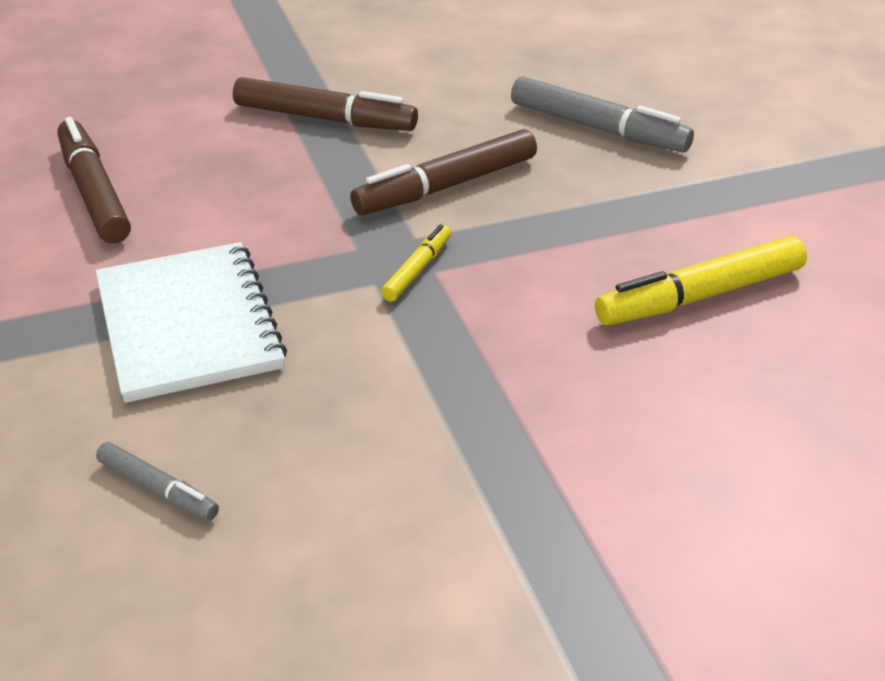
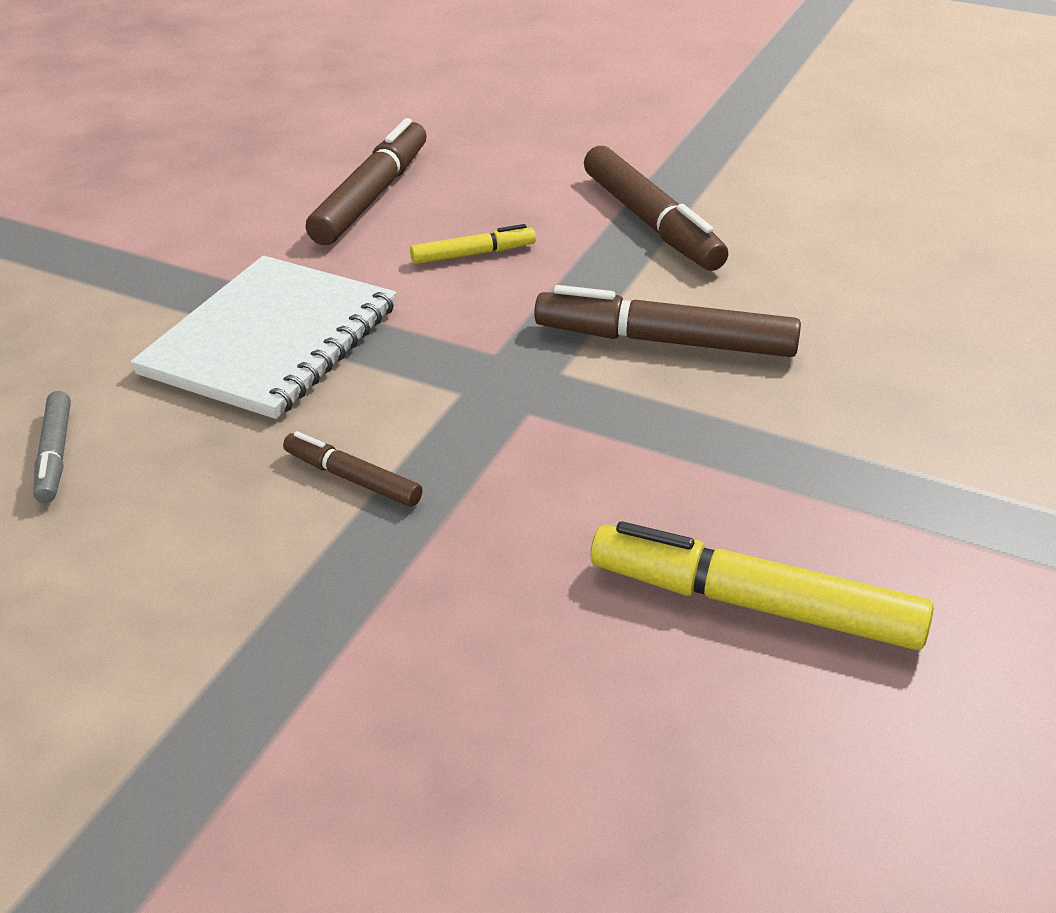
camera: 45 degrees right, 0 degrees up
(393, 371) = (352, 478): none -> brown marker
(417, 270) = (514, 403): yellow marker -> yellow marker (473, 254)
(598, 128) = (924, 366): grey marker -> none

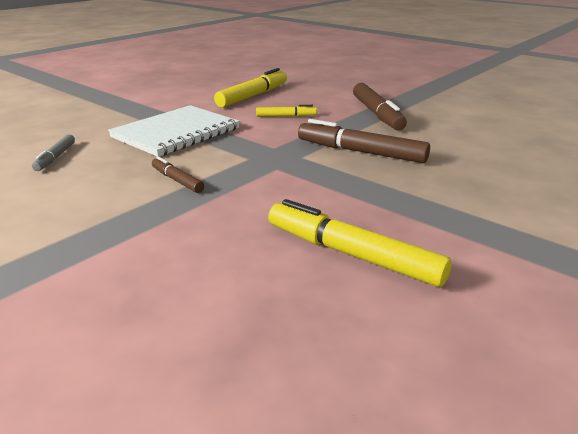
camera: 15 degrees right, 10 degrees down
(372, 196) = (253, 96): brown marker -> yellow marker

